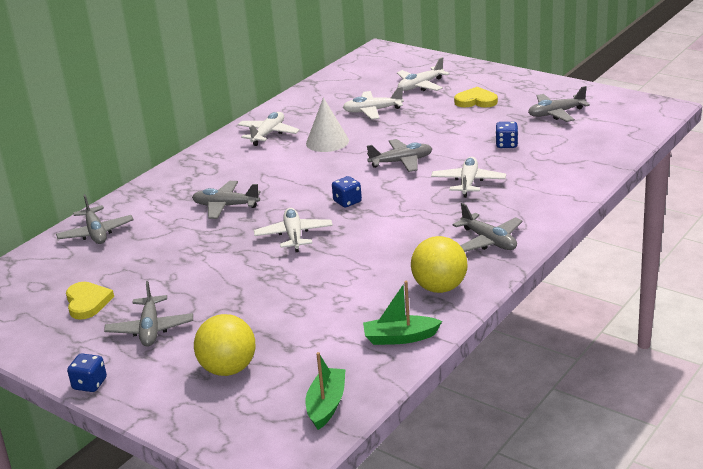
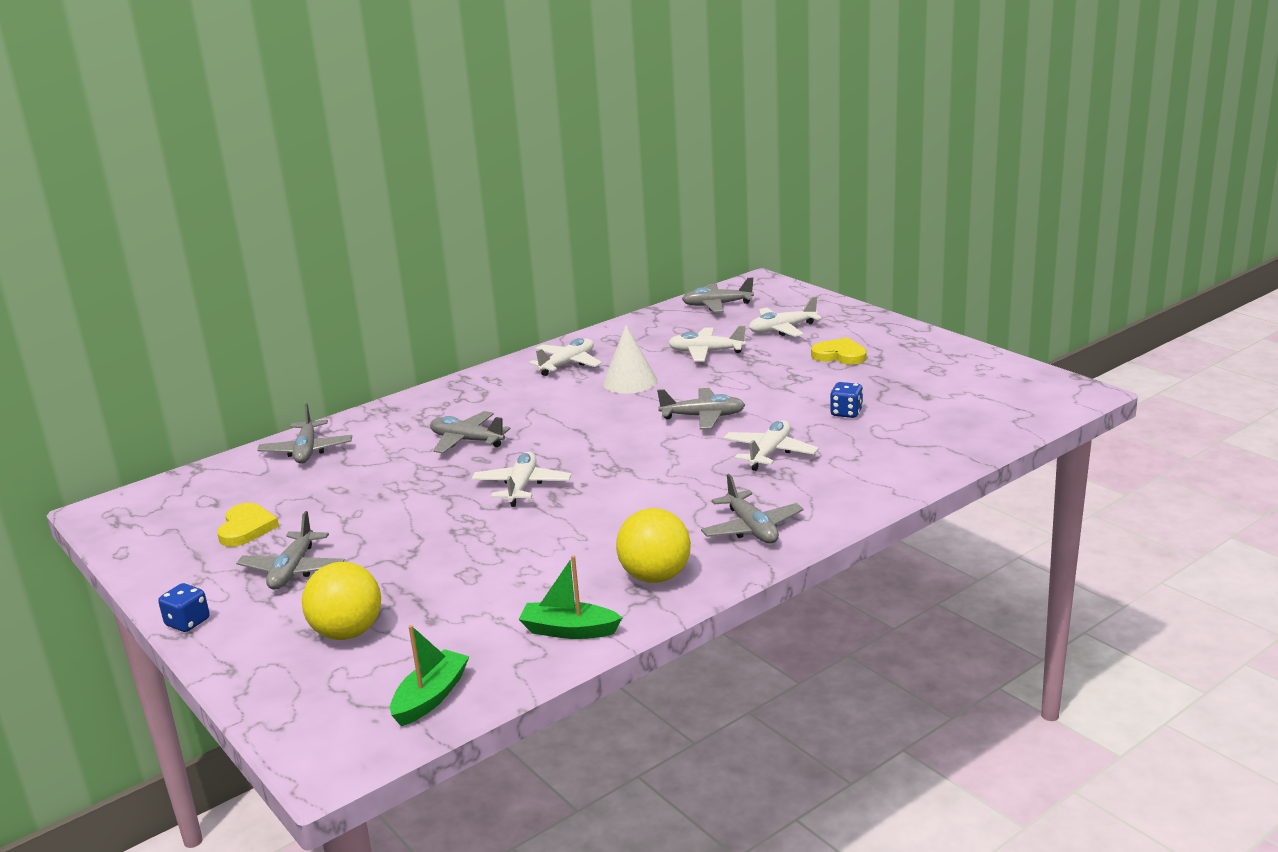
camera: 15 degrees right, 5 degrees down
(347, 202) = (609, 455): blue dice -> none
(556, 113) = (932, 383): grey plane -> grey plane (717, 305)

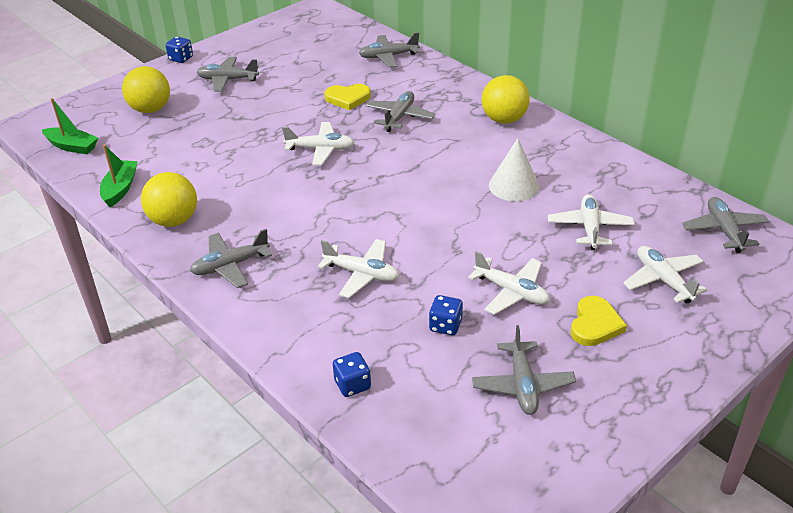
camera: 85 degrees right, 15 degrees up
(246, 528) = (283, 55): yellow heart -> yellow heart (348, 98)
(500, 384) = (504, 119): none -> yellow ball
(567, 364) = (550, 148): white plane -> white plane (511, 292)
(703, 417) = (438, 232): grey plane -> grey plane (522, 385)
(931, 452) = (352, 385): none -> blue dice

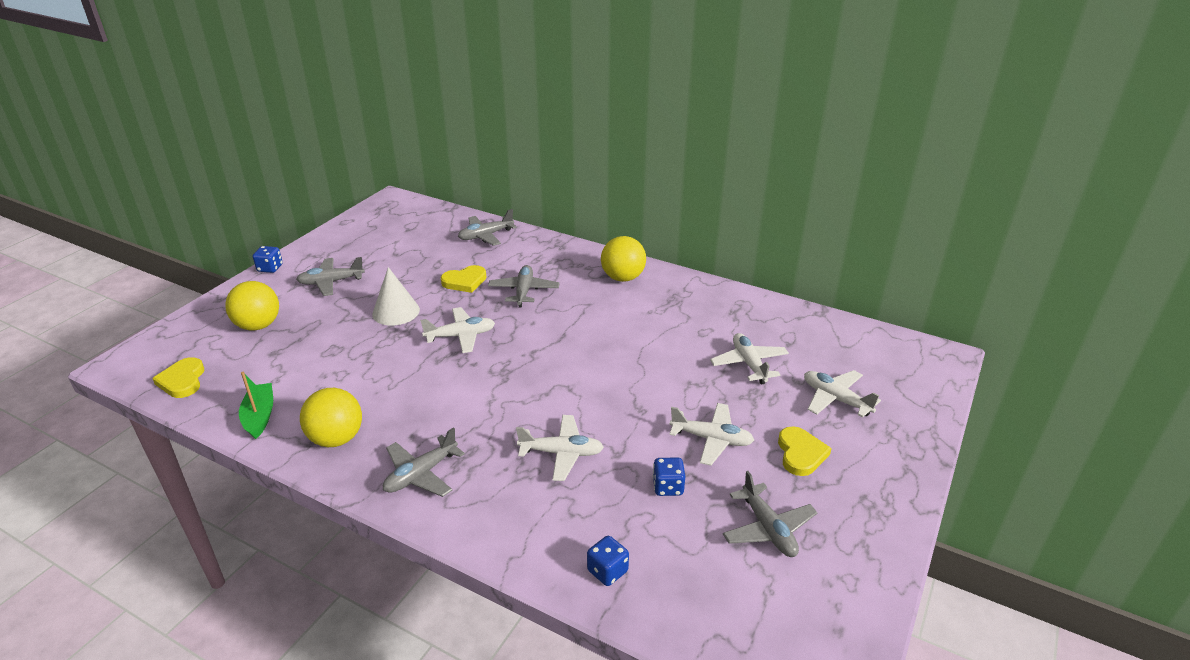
camera: 20 degrees left, 5 degrees down
(72, 146) = (182, 380): green boat -> yellow heart
(514, 185) = (662, 337): white cone -> white cone (396, 311)
(724, 230) = (860, 344): grey plane -> none

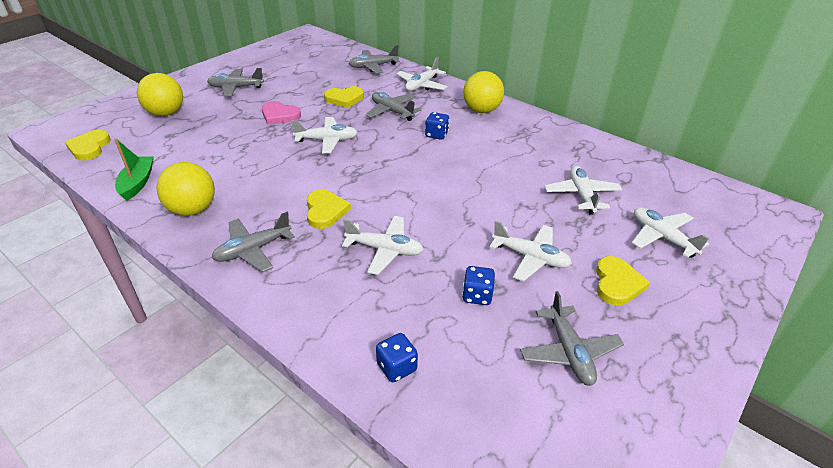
camera: 10 degrees right, 5 degrees up
(270, 268) = (192, 73): blue dice -> blue dice (436, 135)
(396, 311) = (279, 115): white cone -> pink heart
(485, 419) = (325, 211): none -> yellow heart
(524, 291) = (392, 111): grey plane -> grey plane turned 60 degrees counterclockwise
(548, 254) = (422, 85): none -> white plane

